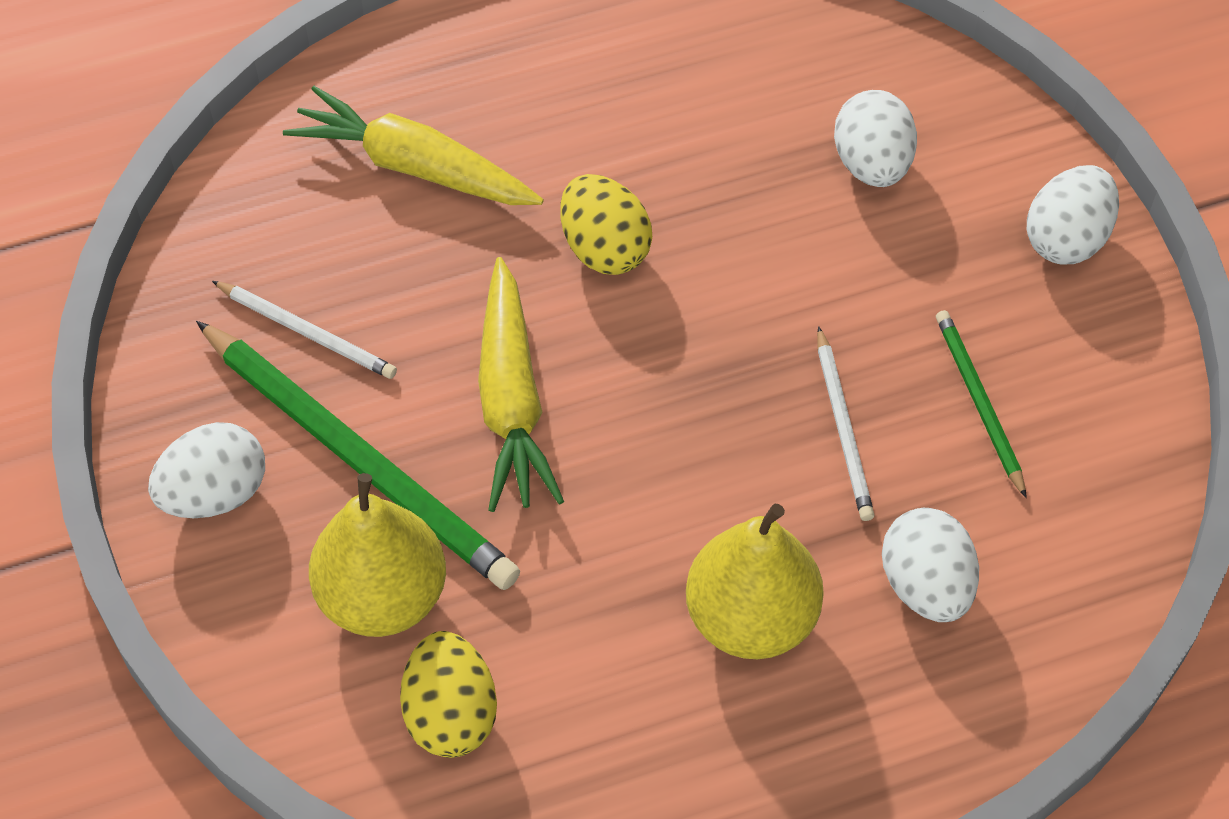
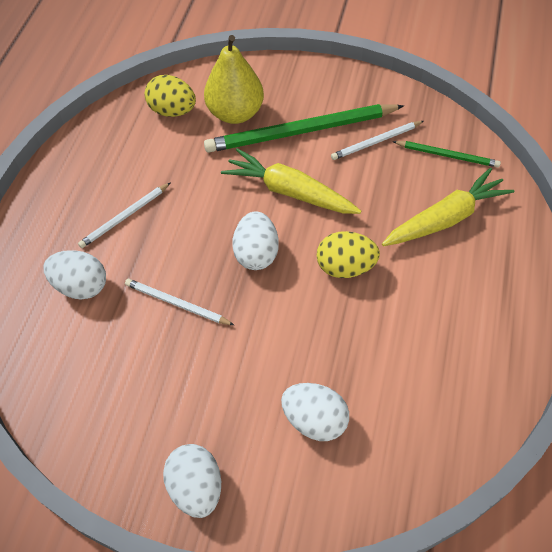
camera: 125 degrees right, 0 degrees up
(215, 494) = (319, 86): white egg -> white egg (256, 253)
(751, 618) = (124, 217): yellow pear -> white pencil
(979, 402) = (142, 370): green pencil -> green pencil (447, 155)

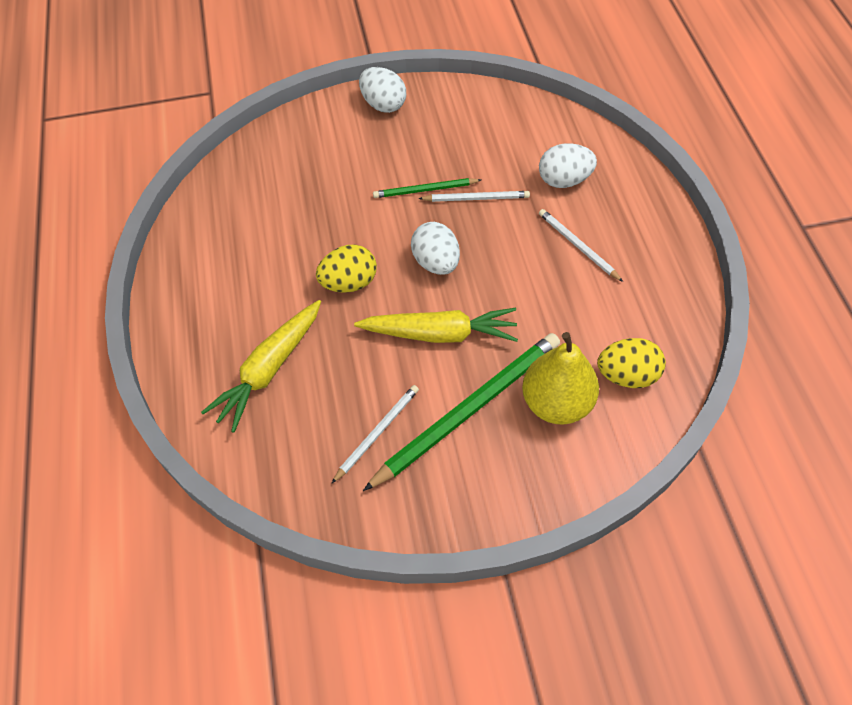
camera: 155 degrees right, 0 degrees up
(124, 217) = (578, 246): white pencil -> white pencil turned 60 degrees counterclockwise
(314, 420) = (322, 167): white egg -> none
(447, 155) = (289, 449): green pencil -> green pencil (425, 190)

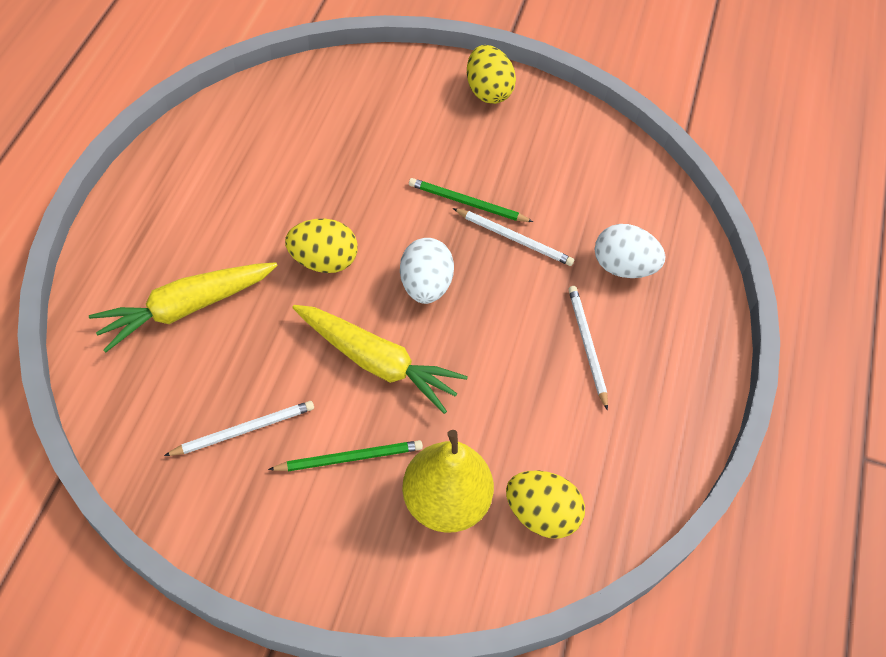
camera: 20 degrees right, 0 degrees up
(383, 104) = (487, 91): white egg -> yellow egg
(468, 410) = (350, 458): green pencil -> green pencil, size x0.51

